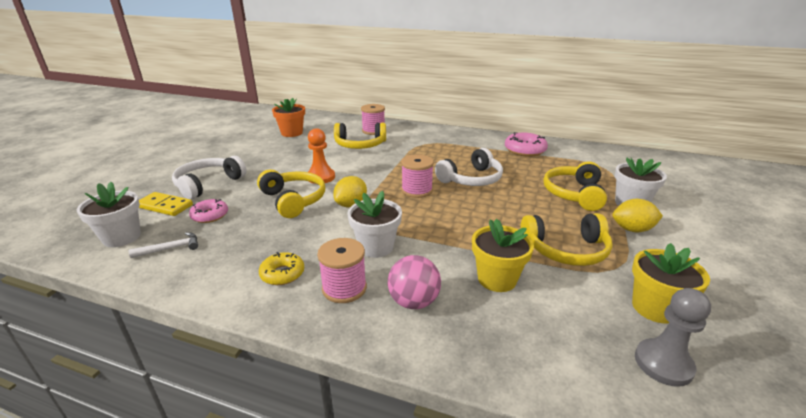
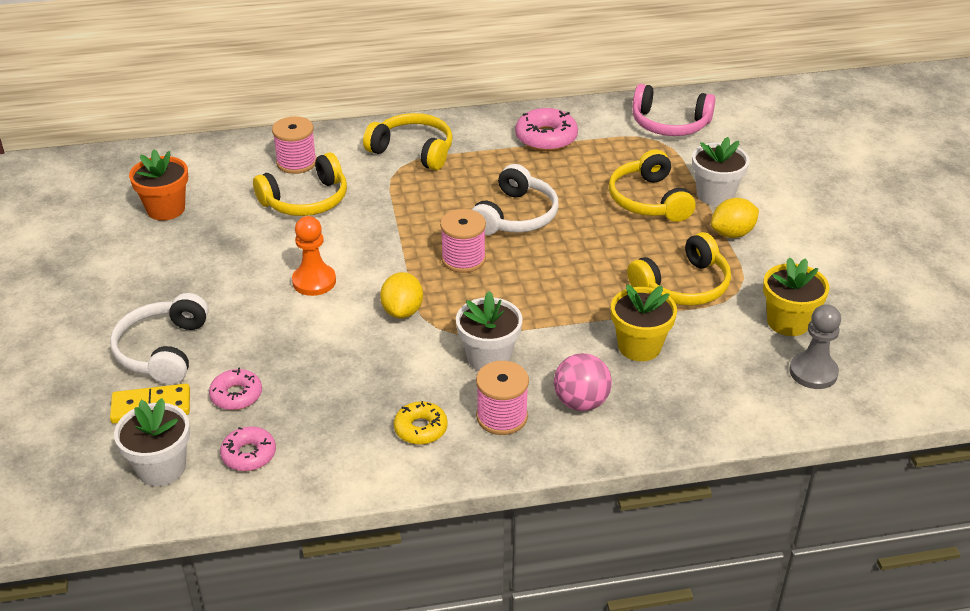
camera: 30 degrees left, 10 degrees up
(171, 248) = (249, 454): white hammer -> pink donut
(294, 200) = (320, 331): yellow headphones -> yellow headphones (413, 151)
(617, 161) = (669, 124): none -> pink headphones

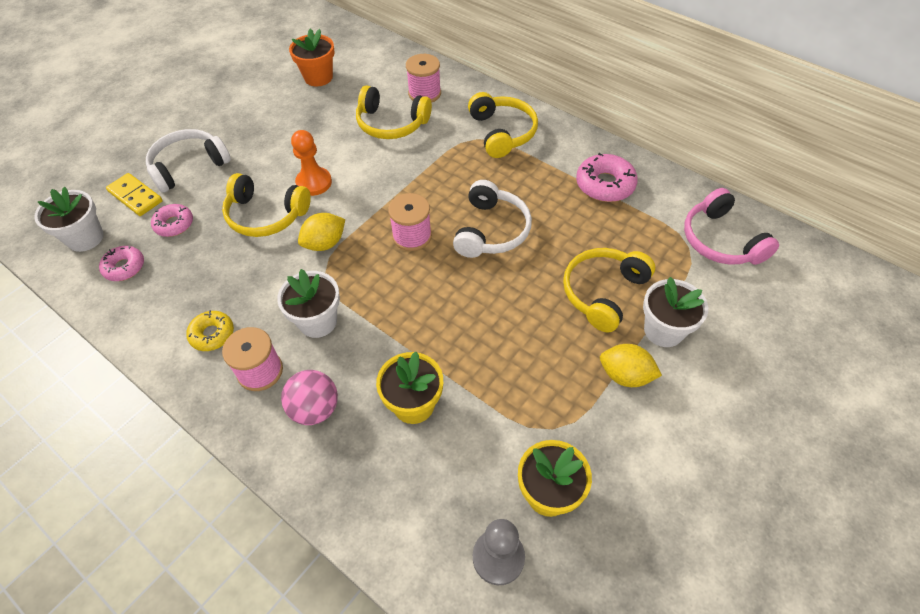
camera: 50 degrees right, 15 degrees up
(516, 216) = (491, 230): white headphones -> white headphones turned 60 degrees counterclockwise
(683, 286) = (518, 385): yellow headphones -> yellow headphones (266, 215)

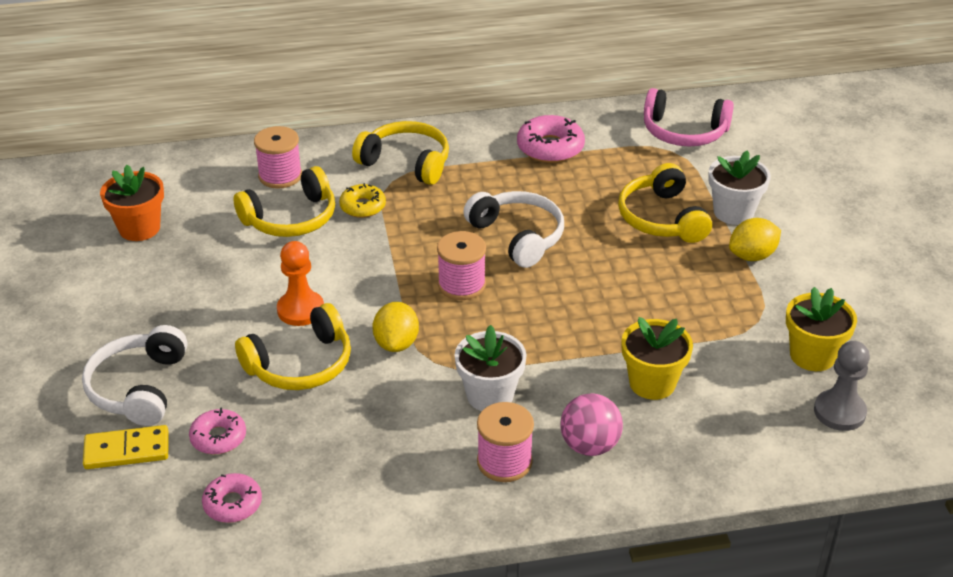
camera: 50 degrees left, 15 degrees down
(85, 238) = (139, 519): white flower pot -> none
(212, 334) = (417, 475): yellow donut -> yellow donut (363, 206)

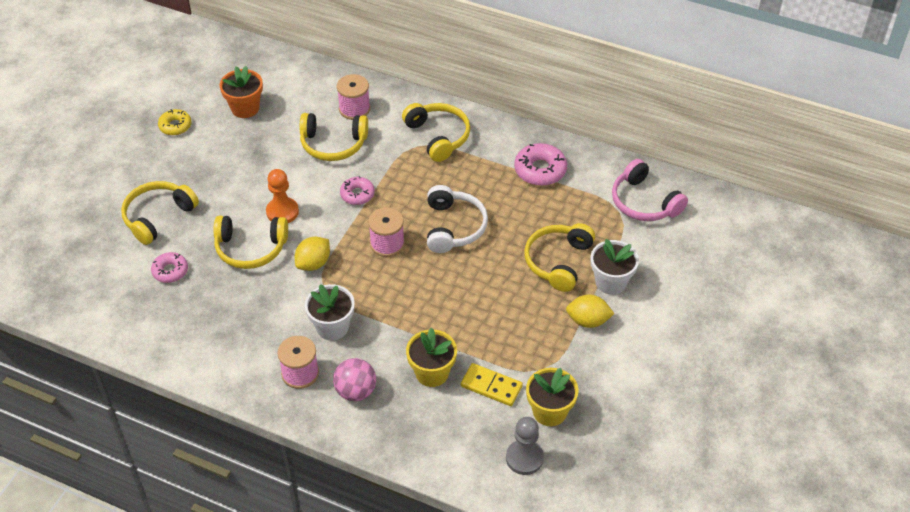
camera: 35 degrees right, 10 degrees up
(127, 450) = (121, 253): yellow domino -> yellow domino (491, 386)
(138, 387) = (158, 216): white headphones -> yellow headphones
(233, 504) = (143, 315): pink donut -> pink donut (357, 194)
(363, 206) = (382, 156): yellow donut -> yellow donut (175, 126)

